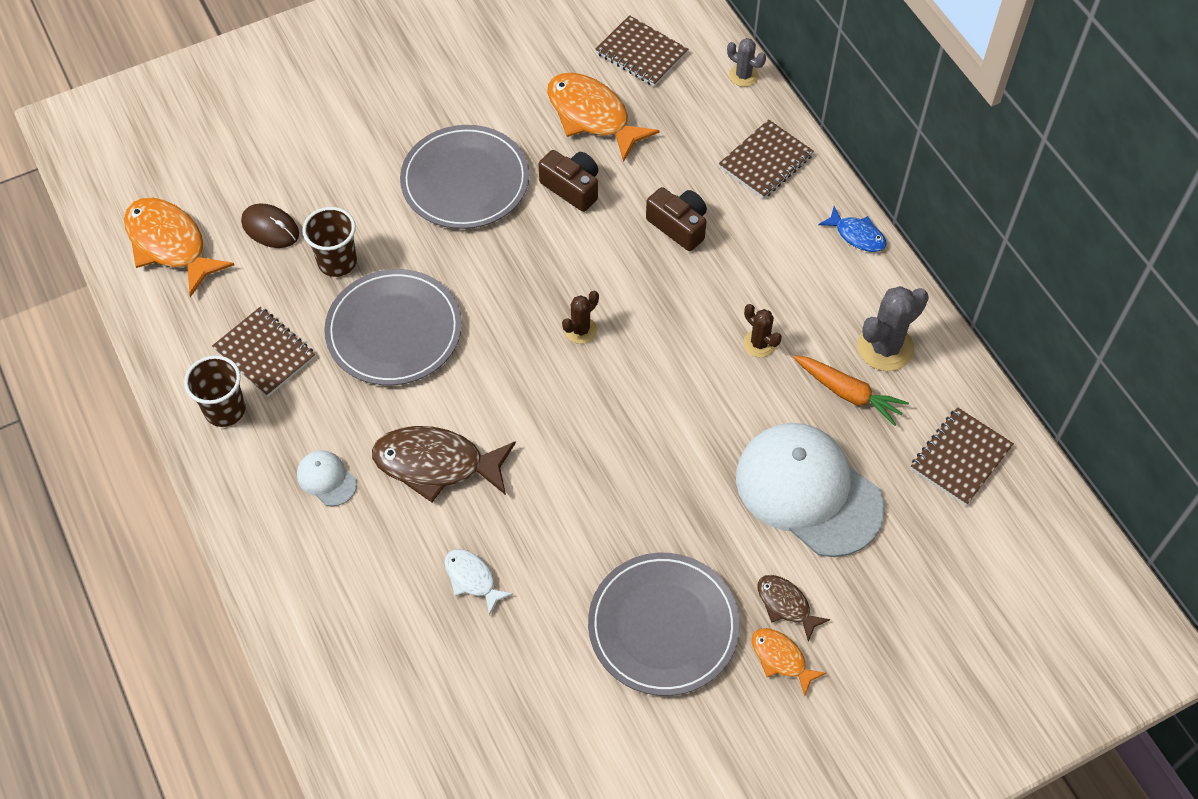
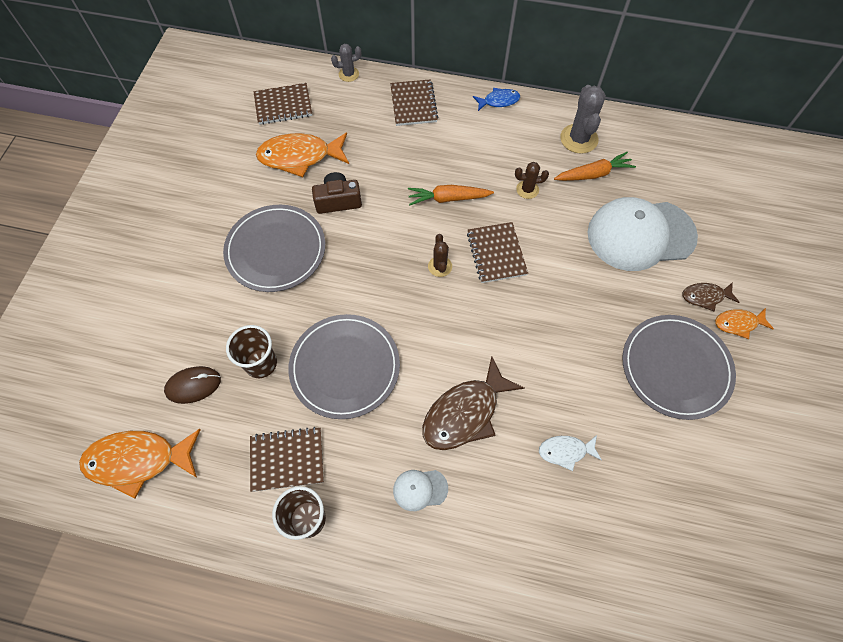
camera: 50 degrees left, 5 degrees up
(672, 279) = (448, 198): none -> orange carrot
(678, 226) = (416, 170): brown camera -> none
(960, 458) = (672, 156): brown notebook -> brown notebook (496, 253)

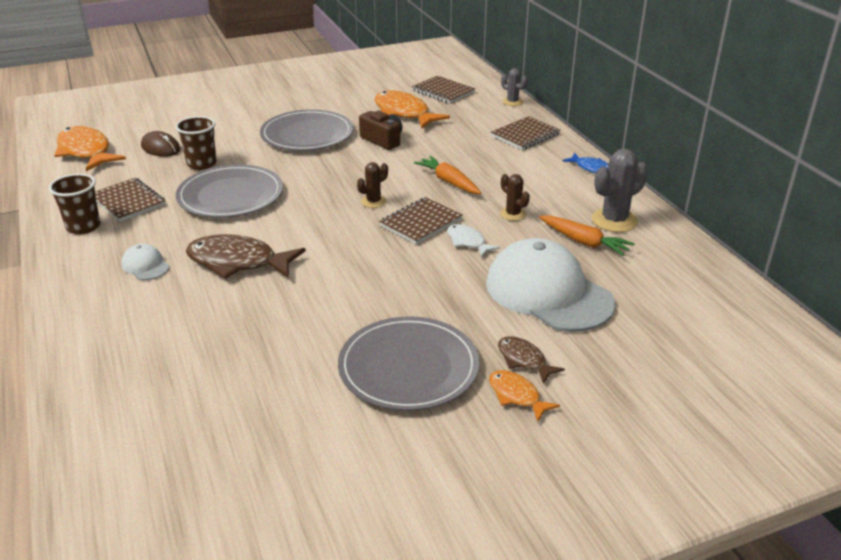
camera: 55 degrees right, 30 degrees down
(565, 451) = (245, 328): white fish -> white fish (468, 242)

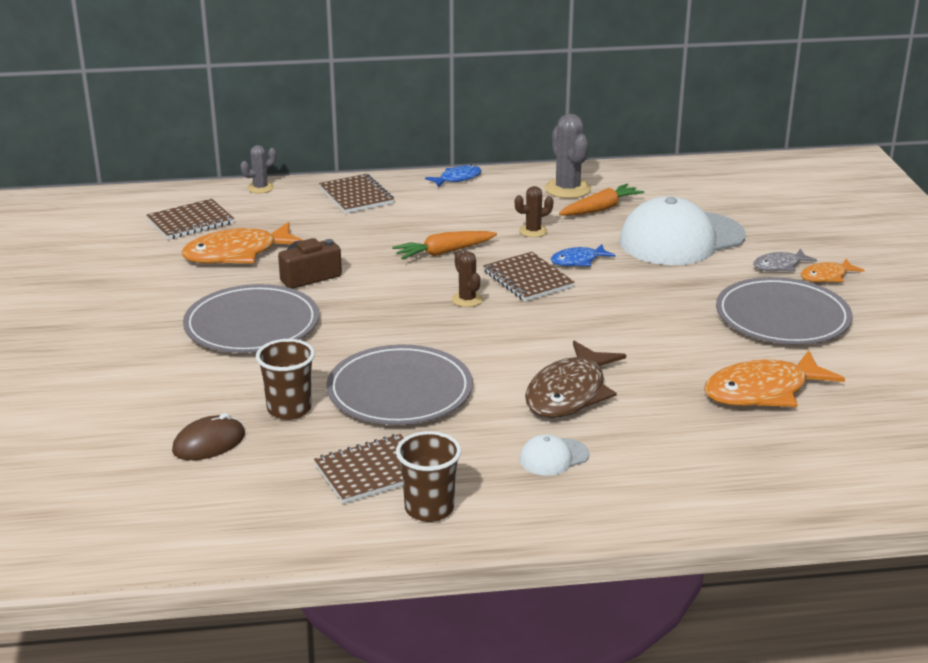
camera: 75 degrees left, 5 degrees down
(86, 152) = (171, 515): orange fish -> orange fish (763, 391)
(468, 242) = (578, 261): white fish -> blue fish
(524, 360) = (779, 266): brown fish -> grey fish

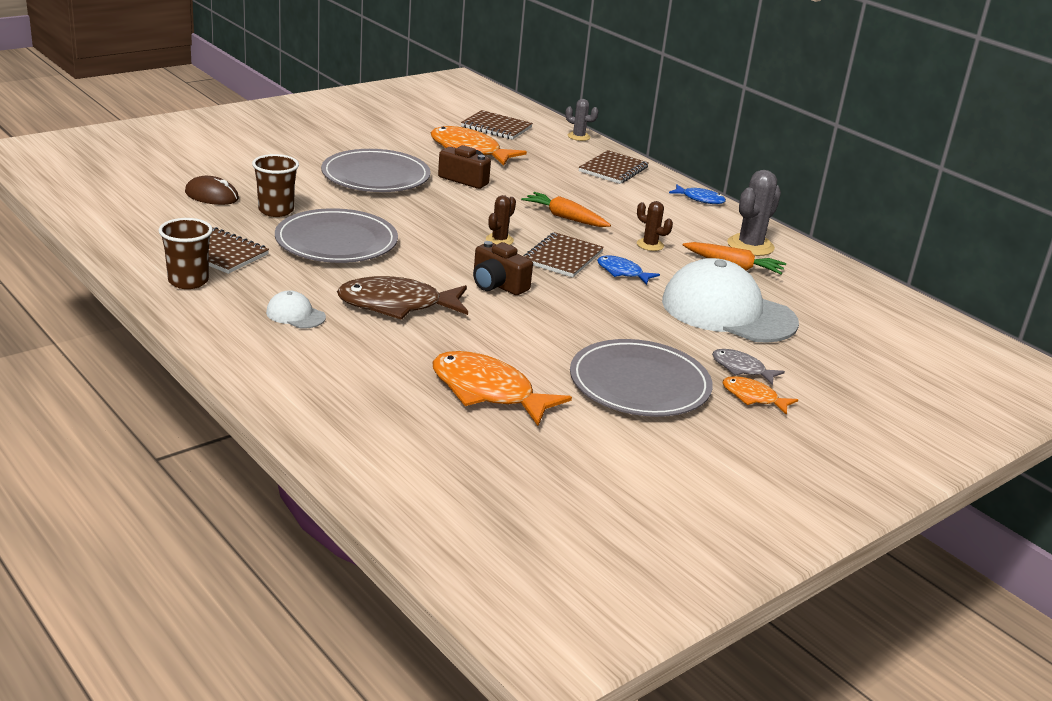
camera: 55 degrees right, 0 degrees up
(562, 328) = (497, 285): none -> brown camera

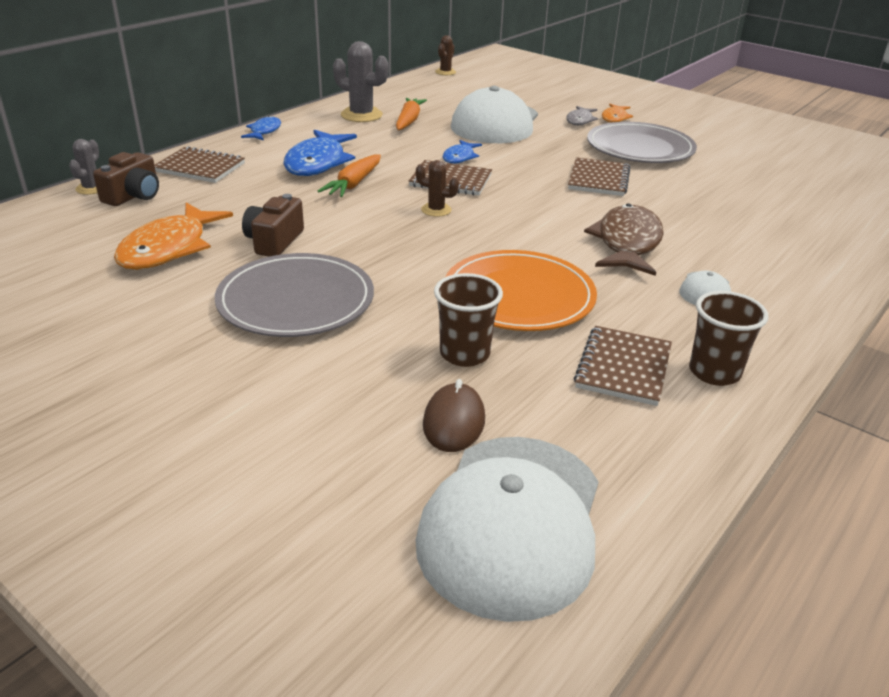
camera: 100 degrees left, 5 degrees up
(121, 193) = (512, 523): none -> white cap
(336, 241) = (519, 296): grey plate -> orange plate
(397, 305) = (627, 243): brown fish -> brown fish turned 150 degrees counterclockwise
(488, 392) = (719, 194): orange fish -> none
(496, 127) = (65, 239): brown notebook -> brown notebook (598, 179)
(497, 285) = (536, 203): brown camera -> brown camera (133, 196)
(617, 210) = (318, 163): none -> blue fish
(650, 245) = (391, 148): brown cactus -> brown cactus (445, 72)

